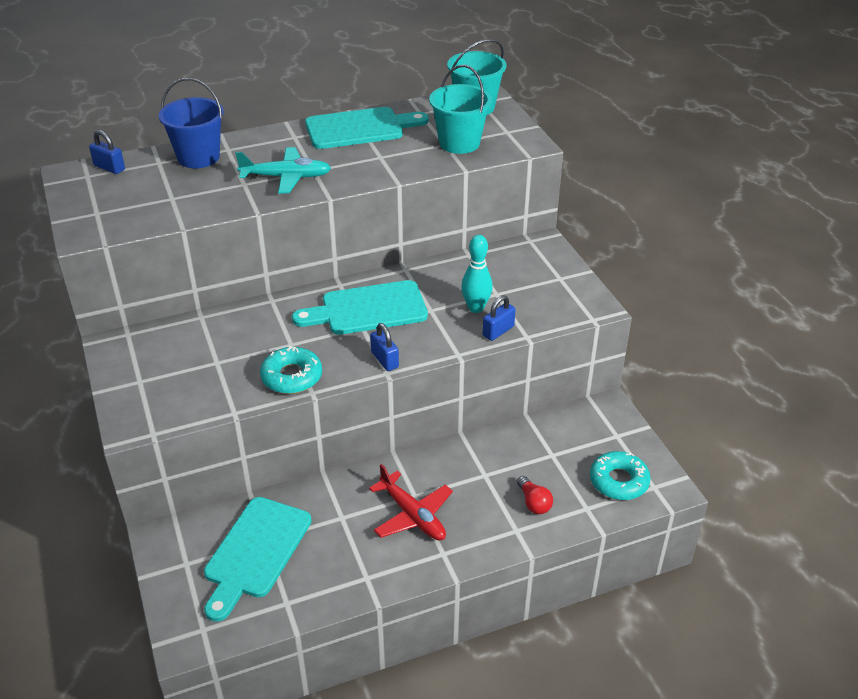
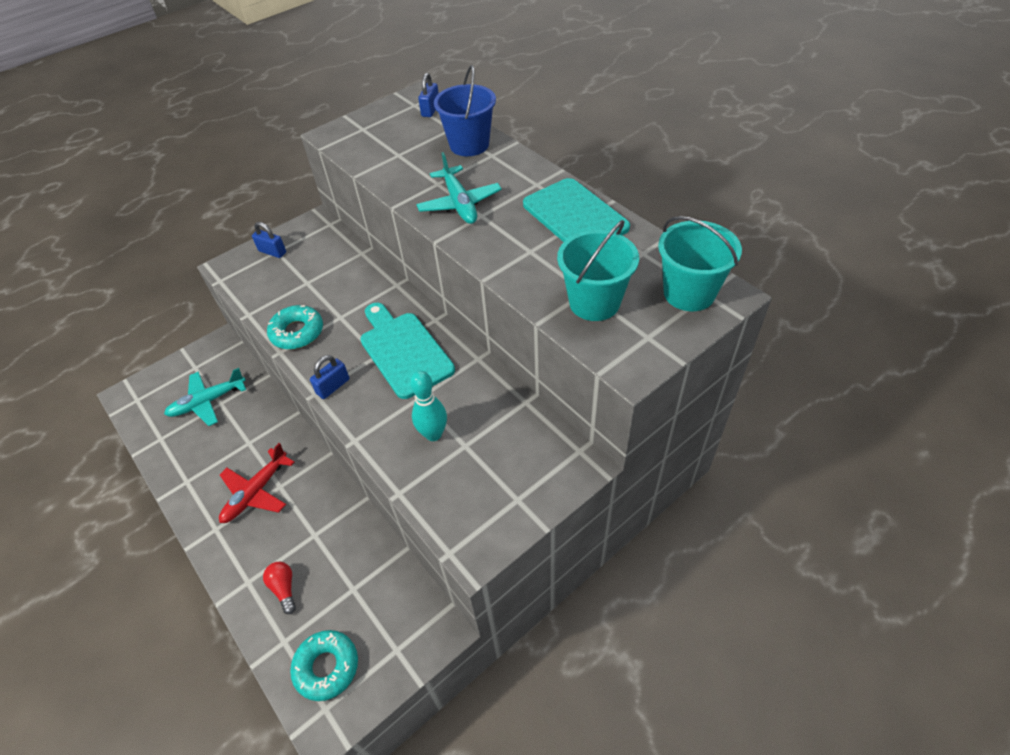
camera: 75 degrees right, 10 degrees up
(255, 552) = (208, 402): turquoise cutting board -> turquoise plane
(498, 331) = (400, 464): blue padlock -> blue padlock (272, 252)
(534, 502) = (284, 588): red light bulb -> red light bulb turned 105 degrees clockwise

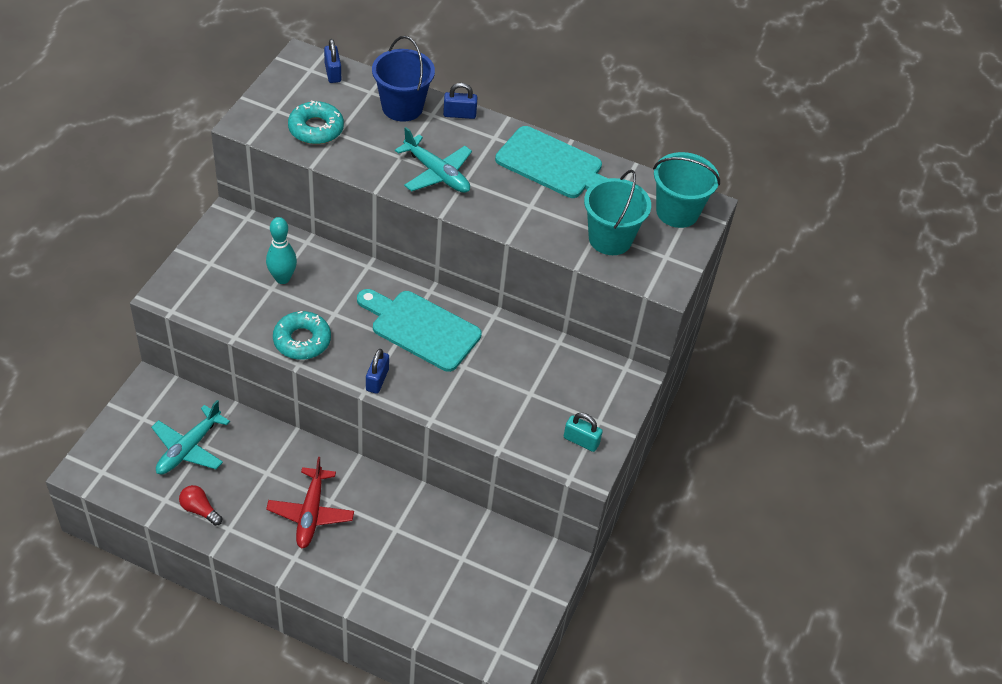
camera: 35 degrees left, 0 degrees up
(272, 252) = (206, 264): blue padlock -> blue padlock (459, 114)
(284, 588) = (400, 580): red light bulb -> red light bulb (200, 510)
(326, 667) = (480, 622): turquoise donut -> turquoise donut (316, 129)
(433, 434) = (498, 392): turquoise bowling pin -> turquoise bowling pin (282, 278)
(485, 515) = (581, 441): none -> turquoise padlock

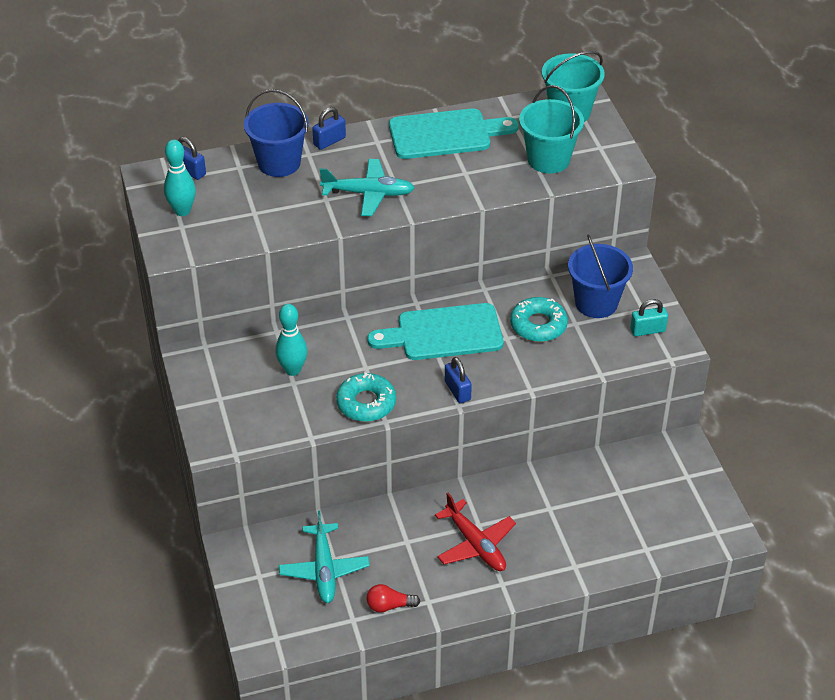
camera: 35 degrees left, 5 degrees down
(291, 99) = (182, 211): none -> turquoise bowling pin
(316, 129) = (233, 220): turquoise donut -> turquoise donut (538, 325)
(567, 389) = (596, 303): none -> blue bucket

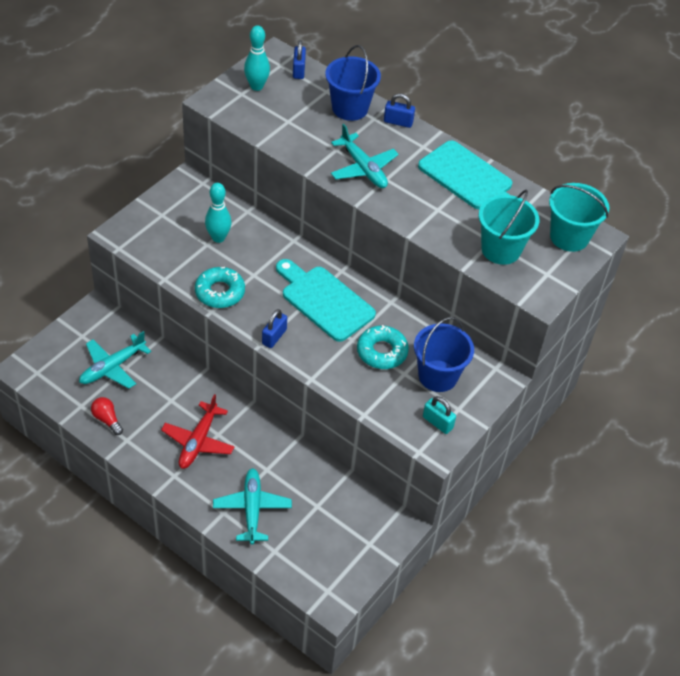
camera: 50 degrees right, 5 degrees up
(587, 542) = (252, 509): none -> turquoise plane

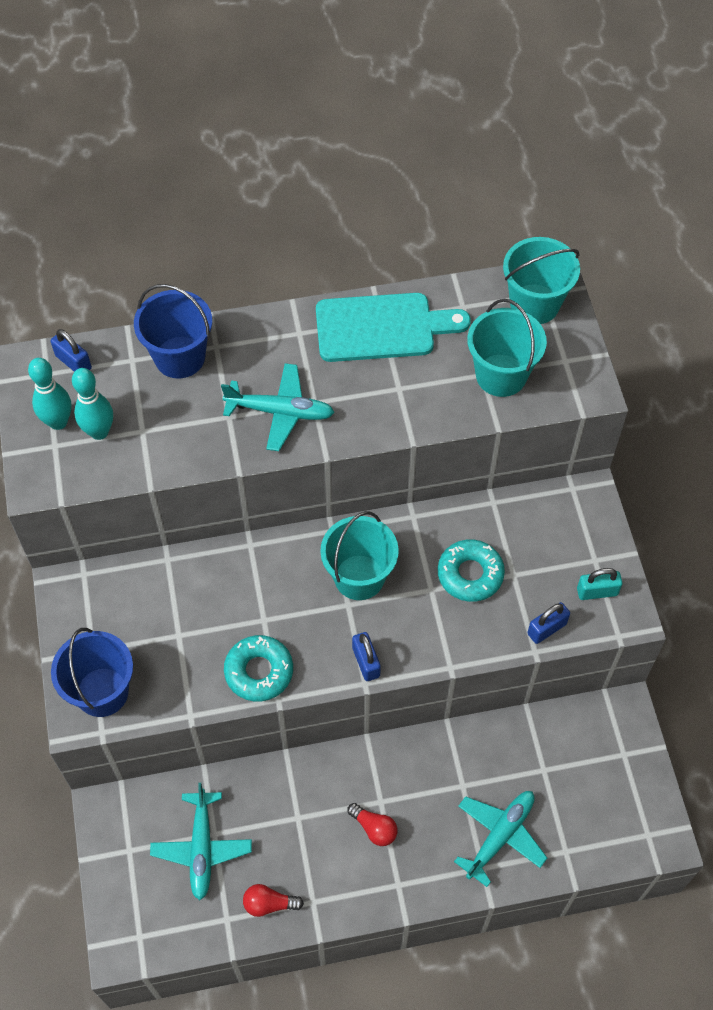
camera: 45 degrees left, 10 degrees up
(198, 441) = (374, 828): red plane -> red light bulb
(218, 238) = (180, 616): turquoise bowling pin -> turquoise bowling pin (99, 432)
(252, 509) = (500, 836): turquoise plane -> turquoise plane turned 90 degrees clockwise
(324, 301) = (359, 577): turquoise cutting board -> turquoise bucket
(398, 122) = (243, 328): blue padlock -> blue padlock (546, 629)
(438, 376) = (541, 547): blue bucket -> blue bucket (102, 692)

